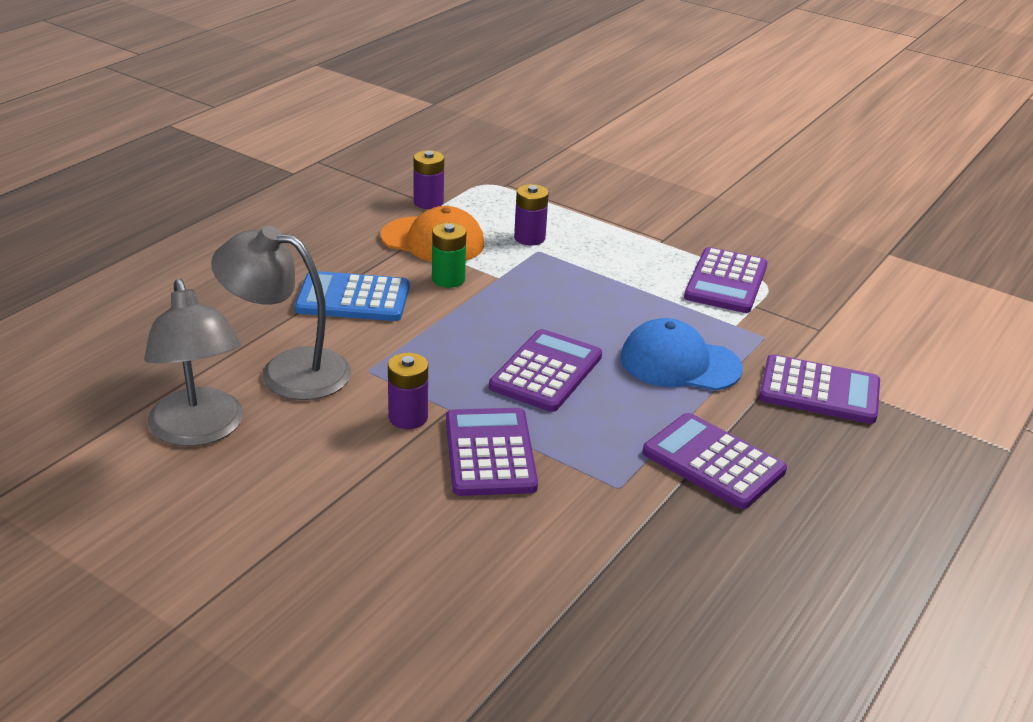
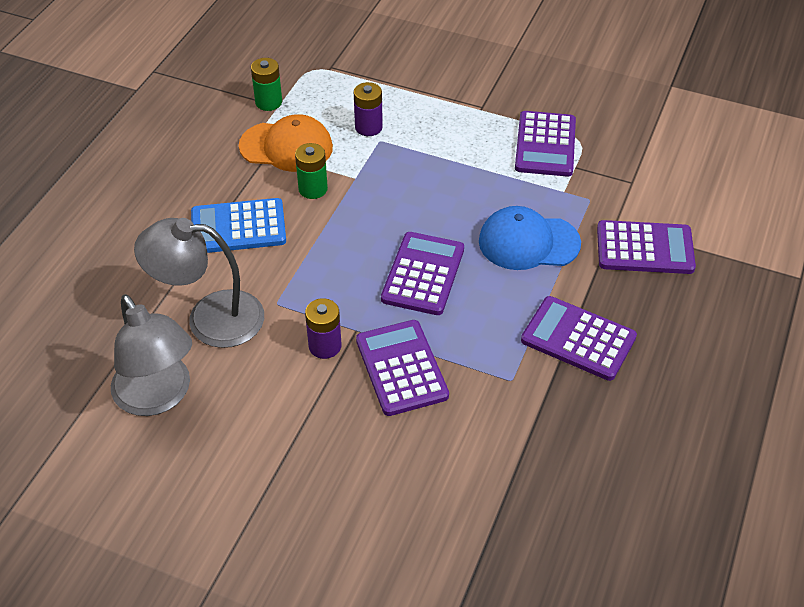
camera: 10 degrees left, 15 degrees up
(428, 202) = (268, 102): purple battery -> green battery

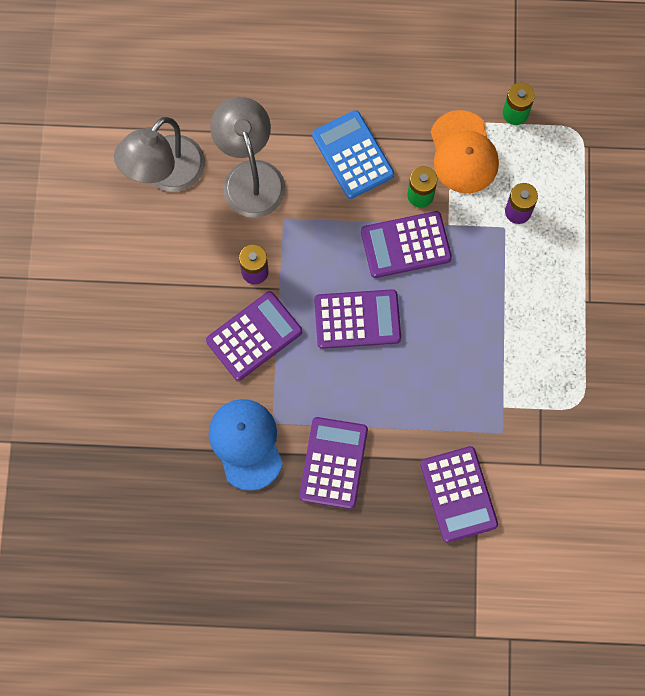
camera: 70 degrees right, 25 degrees up
(528, 242) = (427, 394): blue cap -> blue cap (246, 444)
(545, 145) = (559, 374): purple calculator -> purple calculator (405, 245)

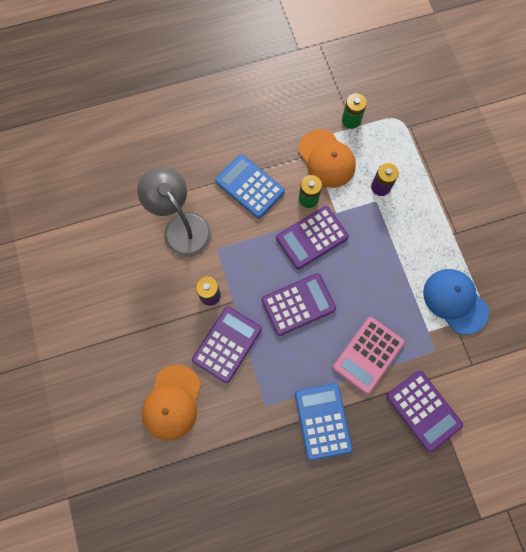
camera: 20 degrees left, 0 degrees up
(165, 174) = (118, 246): grey lamp -> none
(166, 379) = (172, 402): none -> orange cap
(246, 444) = (251, 430): blue cap -> blue cap (455, 301)
(333, 463) = (323, 421): purple calculator -> blue calculator
(418, 408) = (368, 355): none -> pink calculator

